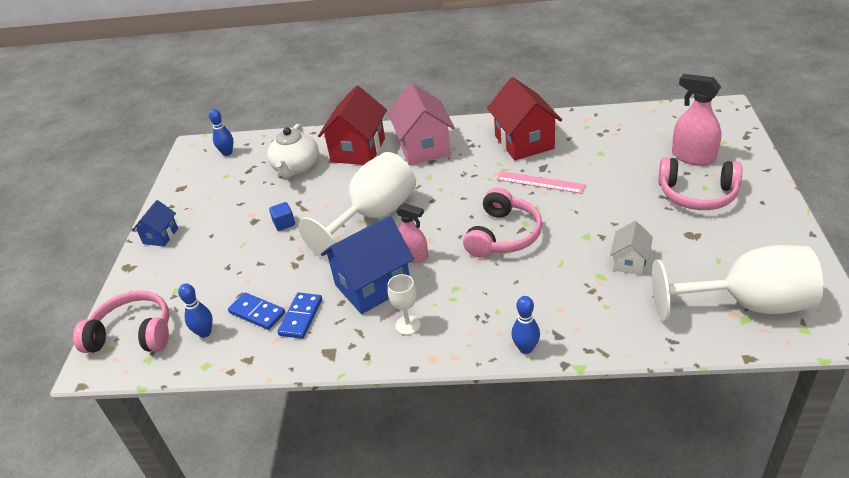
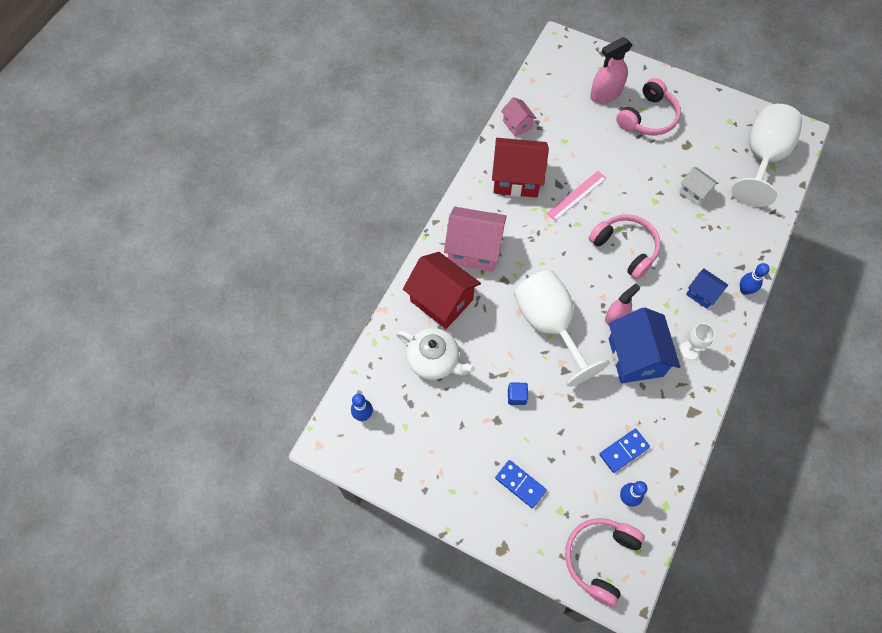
camera: 70 degrees left, 25 degrees up
(161, 236) = (470, 509): blue house -> blue house (702, 294)
(300, 317) = (645, 420): blue domino -> blue domino (520, 484)
(588, 121) = (517, 124): none -> pink house

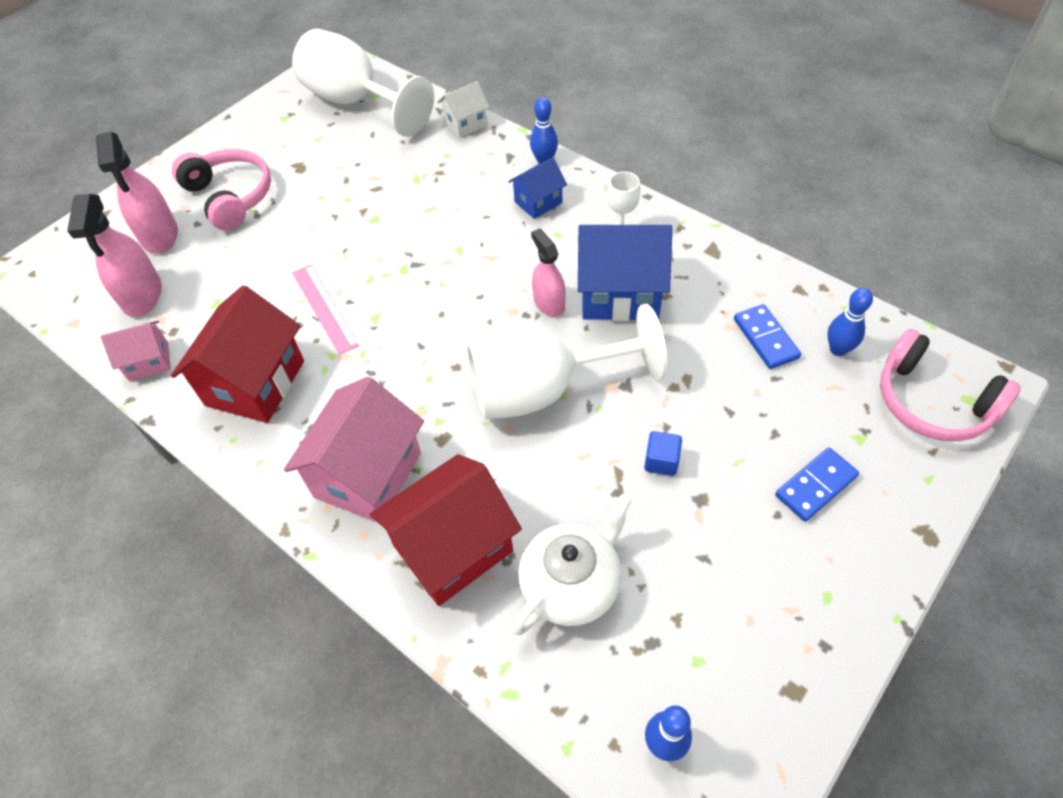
camera: 75 degrees left, 10 degrees down
(559, 103) = (142, 295): none -> pink spray bottle
(625, 248) = (440, 268): pink headphones -> none
(694, 192) = (378, 176): white house -> white house (465, 124)

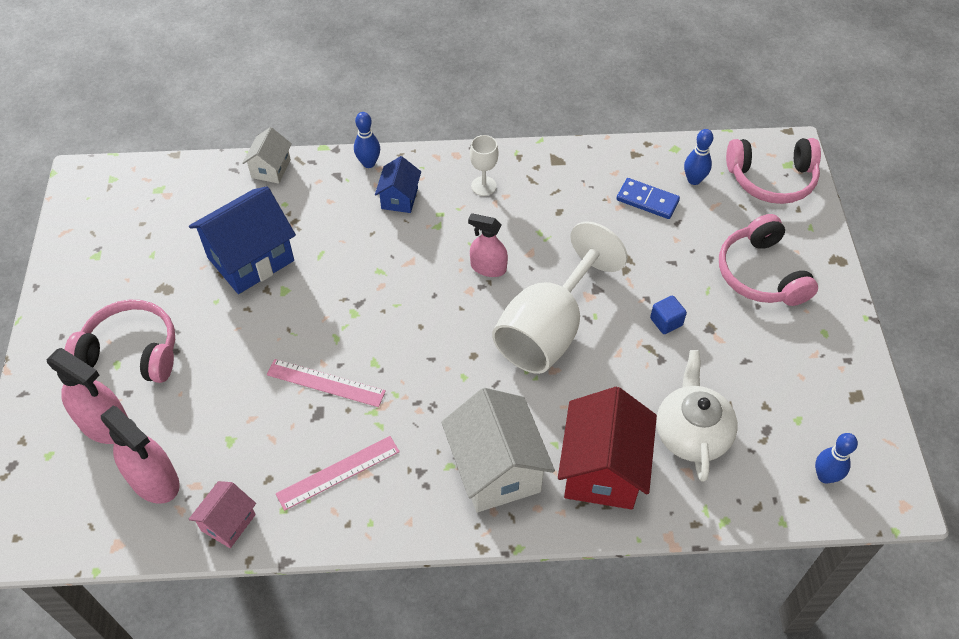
camera: 45 degrees left, 0 degrees up
(255, 383) = (338, 473): red house -> pink ruler
(356, 102) = (149, 204): white goblet -> none
(368, 475) = (496, 469): pink house -> white house
(620, 294) = (528, 230): blue house -> blue house (251, 259)
(816, 486) = (761, 274): blue domino -> pink headphones

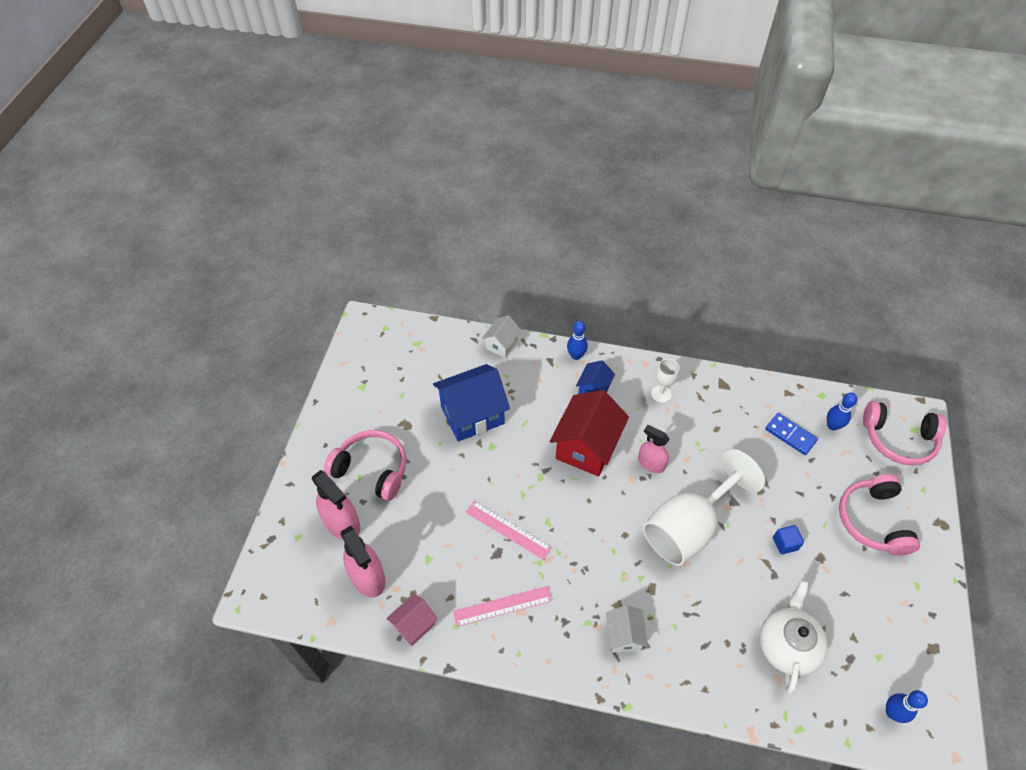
camera: 15 degrees right, 0 degrees up
(496, 469) = (624, 635): white house -> white house, size x0.53
(602, 470) = (708, 658): red house -> red house (586, 447)

